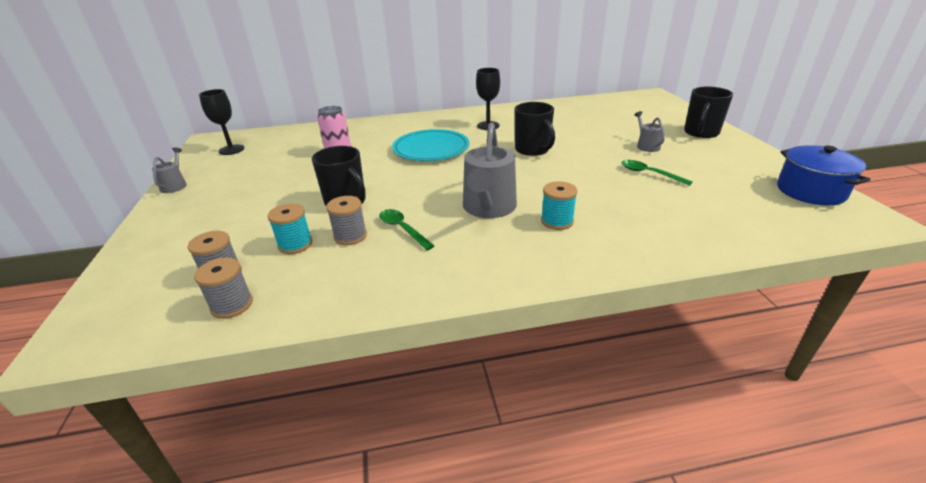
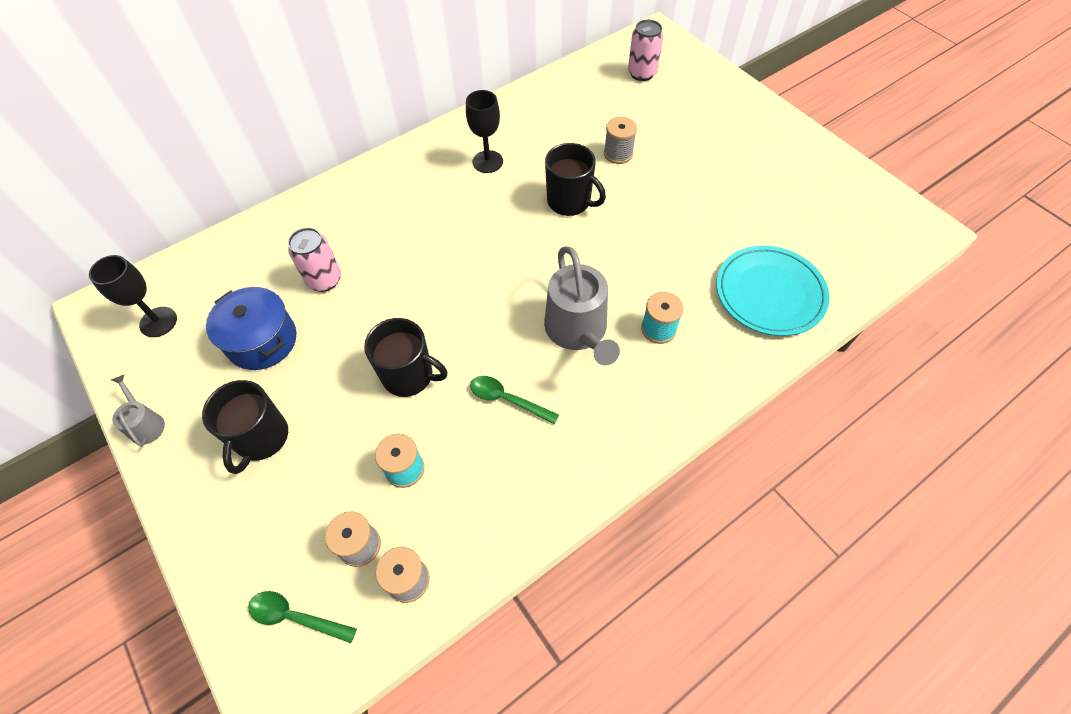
camera: 25 degrees left, 25 degrees up
(350, 236) = (457, 432): grey spool -> grey spool (618, 154)
(431, 149) = (445, 236): turquoise plate -> turquoise plate (769, 293)
(630, 108) = (642, 73): none -> pink can
(646, 146) = (692, 157): grey watering can -> none
(649, 173) = (714, 213): green spoon -> green spoon (295, 616)
(701, 132) = (739, 112): black mug -> black mug (261, 438)
(810, 191) = (868, 199): blue pot -> blue pot (262, 341)

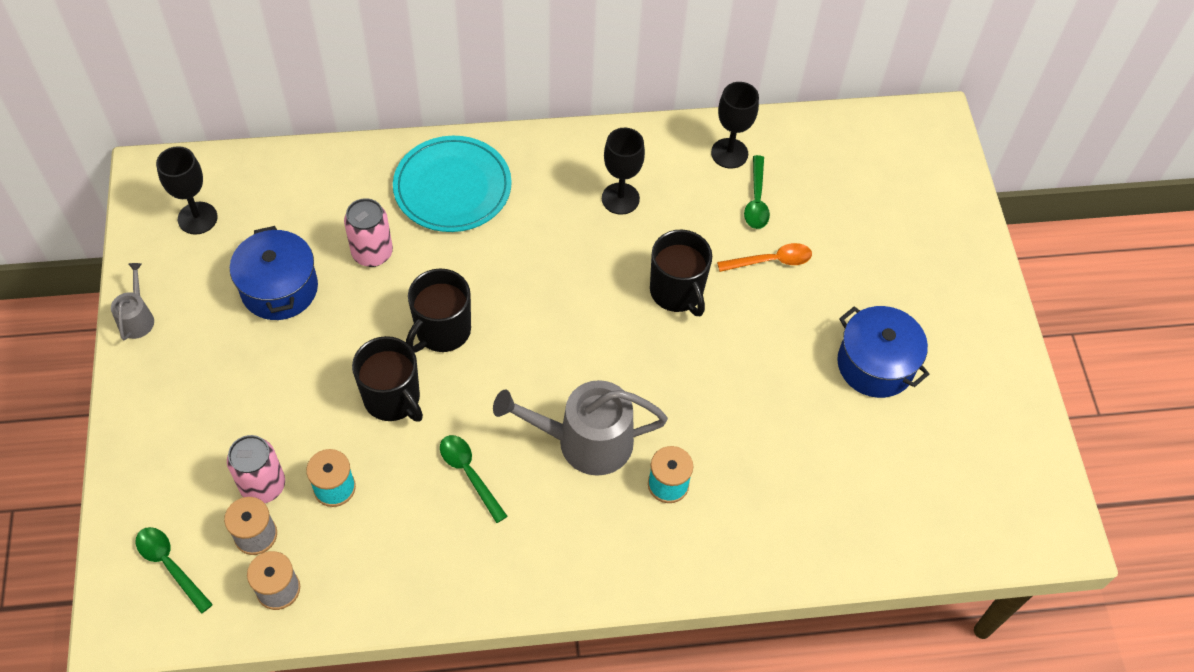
camera: 25 degrees right, 0 degrees up
(261, 438) = (227, 387): black mug -> black mug (442, 331)
(541, 103) = (729, 153): none -> black goblet
(578, 330) = (585, 441): grey watering can -> grey watering can turned 75 degrees clockwise
(580, 123) = (756, 200): none -> green spoon
(618, 154) = (771, 261): grey spool -> orange spoon
(642, 73) = (876, 169): pink can -> pink can (263, 486)
(733, 184) = (875, 364): none -> blue pot
(769, 293) = (816, 510): turquoise plate -> turquoise plate (452, 187)

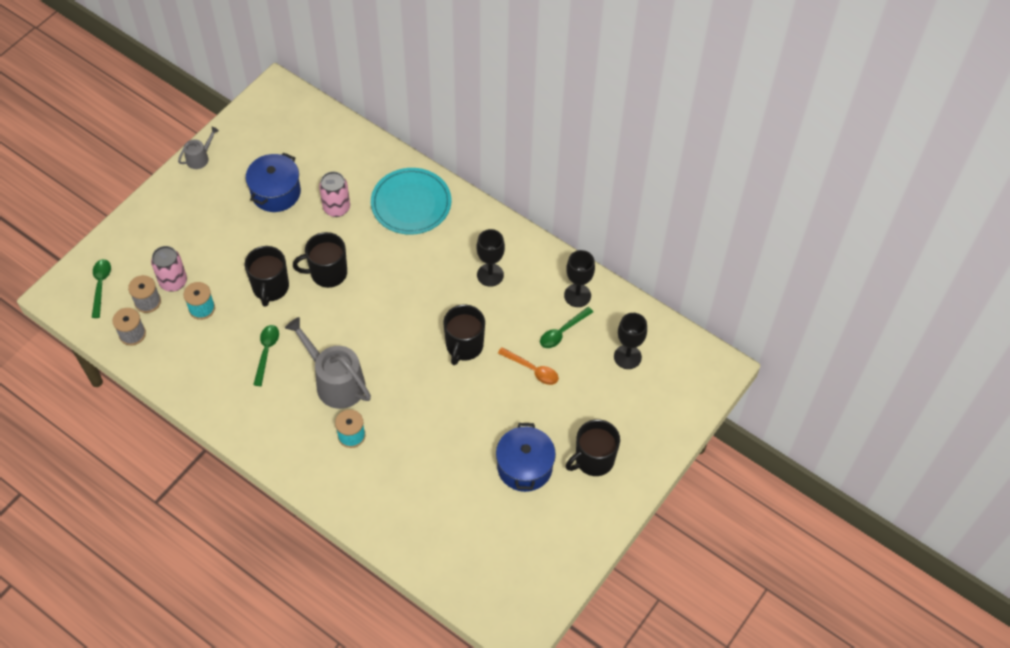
camera: 45 degrees right, 0 degrees up
(197, 218) = (275, 128): black goblet -> black goblet (627, 357)
(928, 302) = (593, 460): none -> black mug

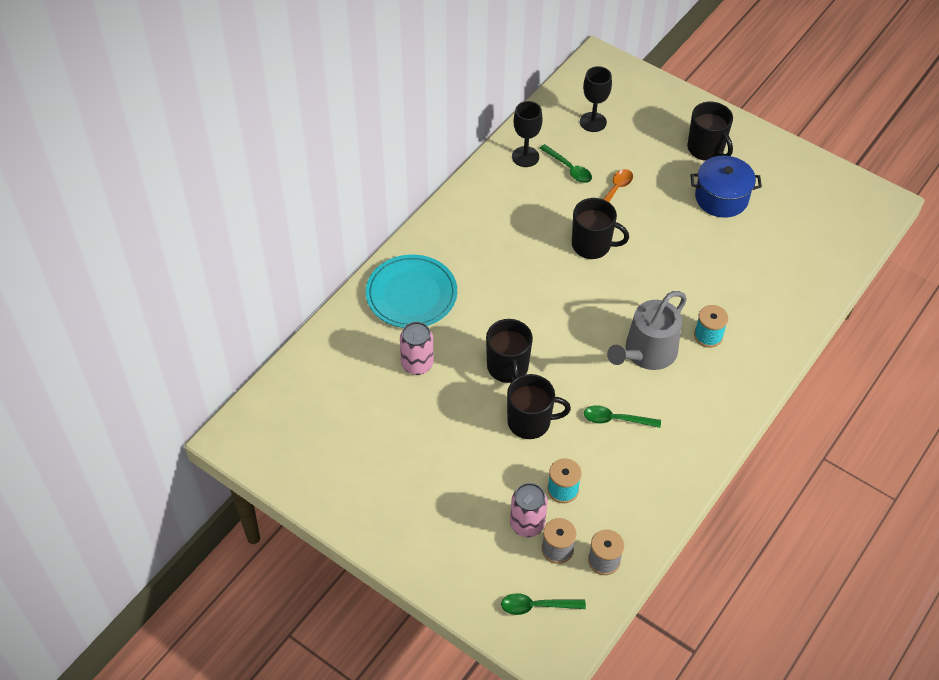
camera: 90 degrees left, 5 degrees down
(199, 158) = (338, 514): grey watering can -> none
(276, 192) = (394, 426): blue pot -> none
(490, 275) = (504, 225): black goblet -> none

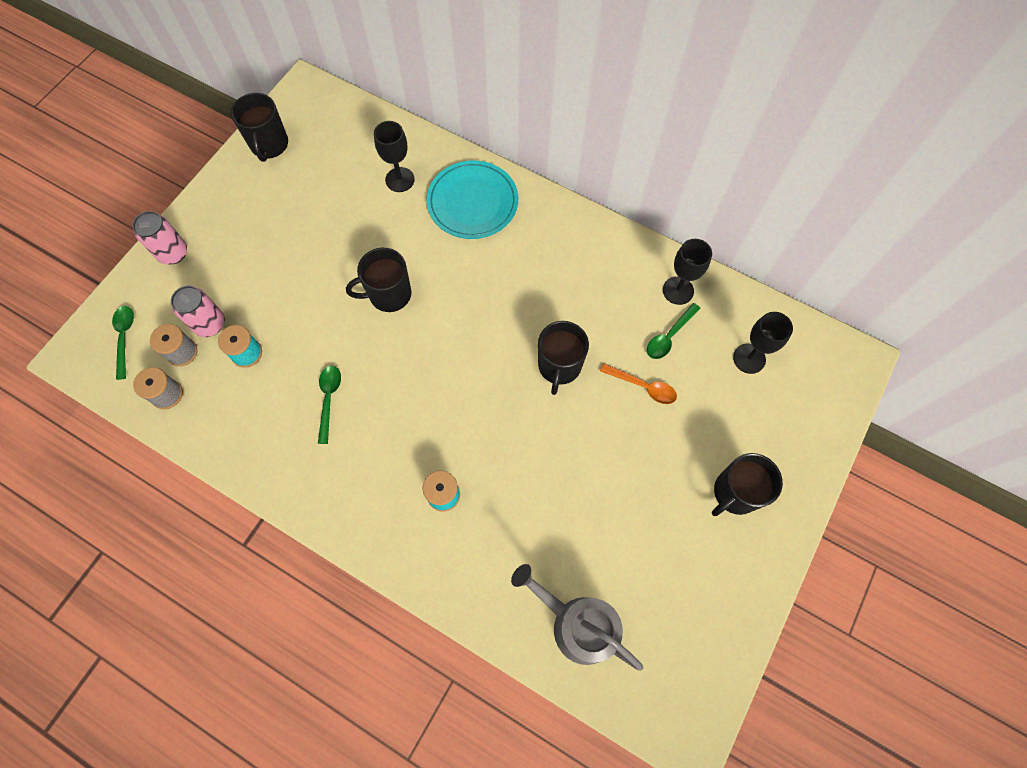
camera: 85 degrees right, 15 degrees up
(374, 353) = (400, 179): none -> black goblet
(417, 364) = (389, 216): pink can -> pink can (173, 253)
(530, 422) = (325, 319): black mug -> black mug (269, 145)
(647, 353) = (415, 428): grey watering can -> grey watering can (577, 624)
(721, 198) = (656, 511): blue pot -> none

